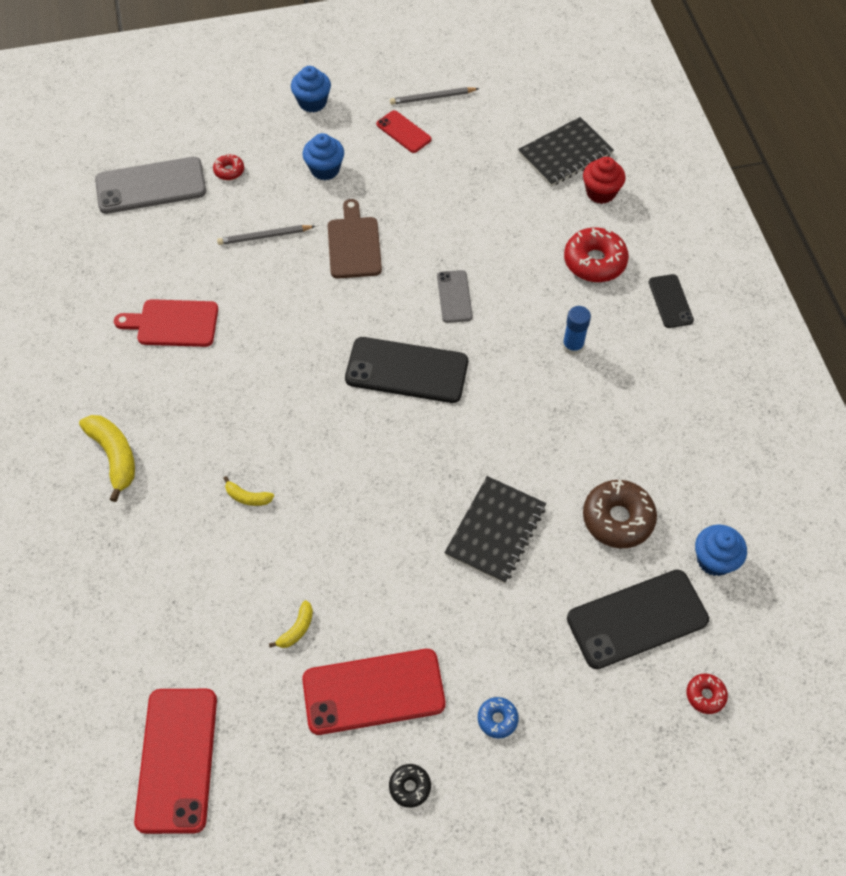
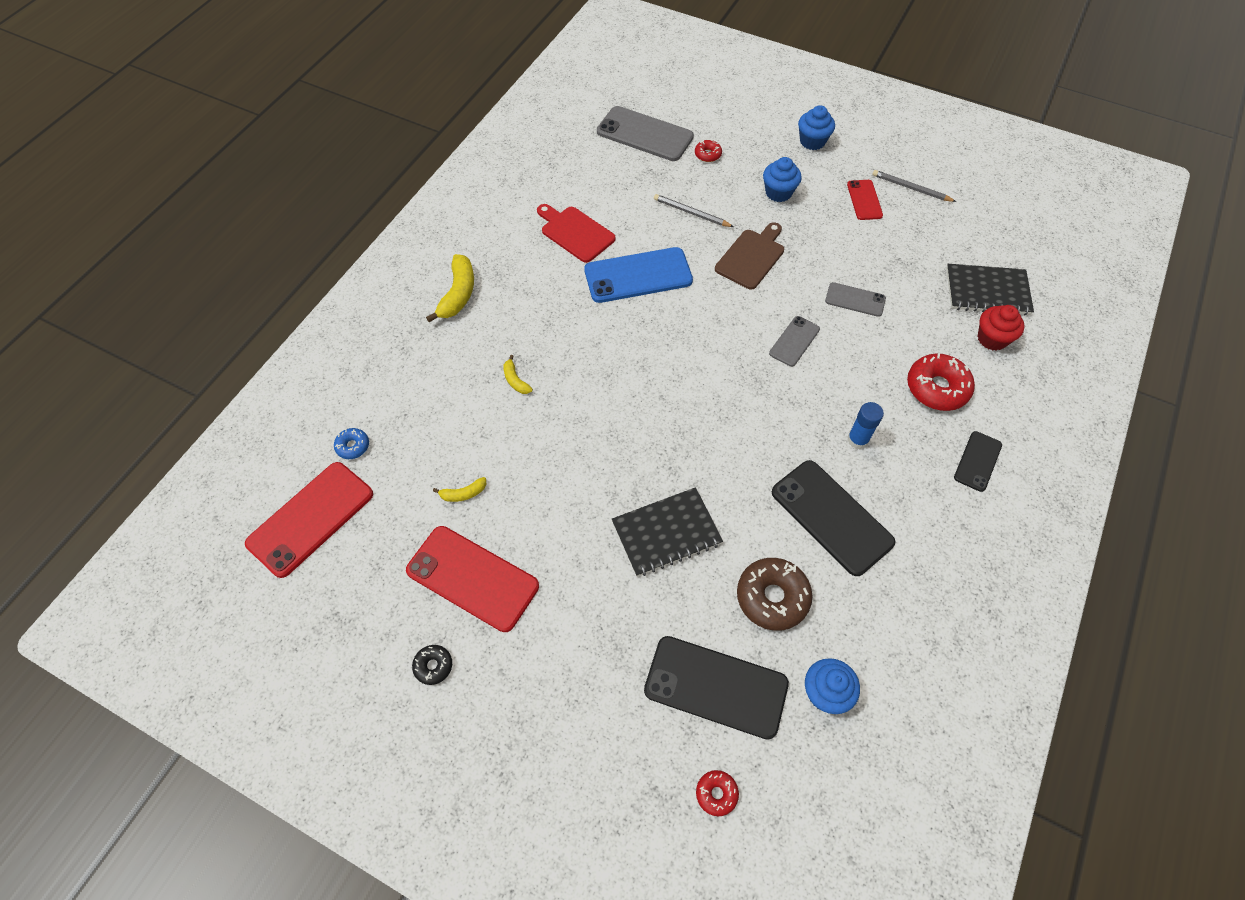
camera: 40 degrees right, 0 degrees up
(270, 326) = (638, 276): none -> blue phone
(406, 370) = (708, 370): black phone -> black phone (831, 517)
(471, 227) = (855, 299): none -> grey phone
(497, 719) = (538, 671): blue donut -> blue donut (353, 446)

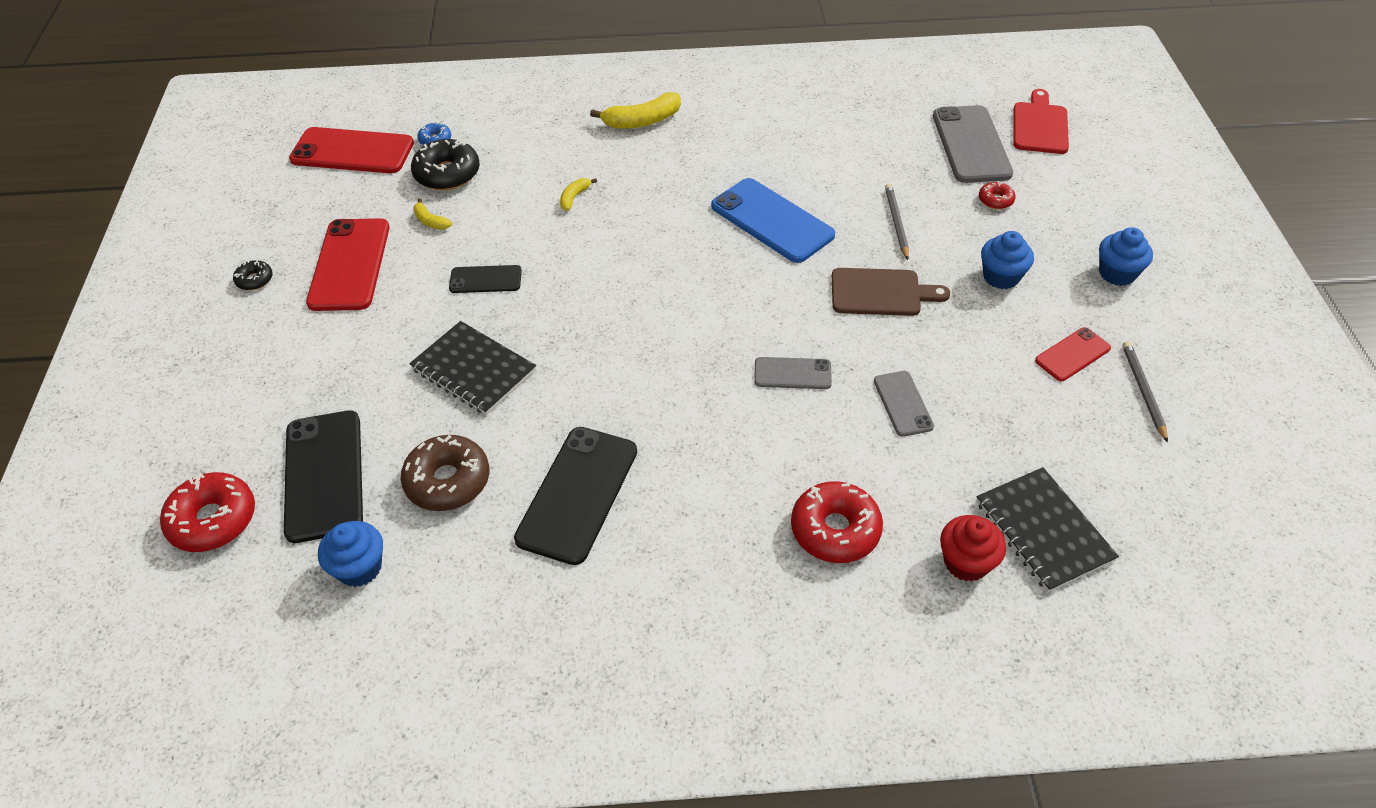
camera: 60 degrees right, 10 degrees down
(409, 456) = (447, 174): none -> black donut
(575, 233) = (785, 157): red cutting board -> red cutting board (1040, 126)
(716, 793) = (213, 520): red donut -> red donut, size x1.95
(857, 440) = (698, 480): blue glue stick -> none
(977, 461) = (754, 610): black phone -> black phone (485, 280)

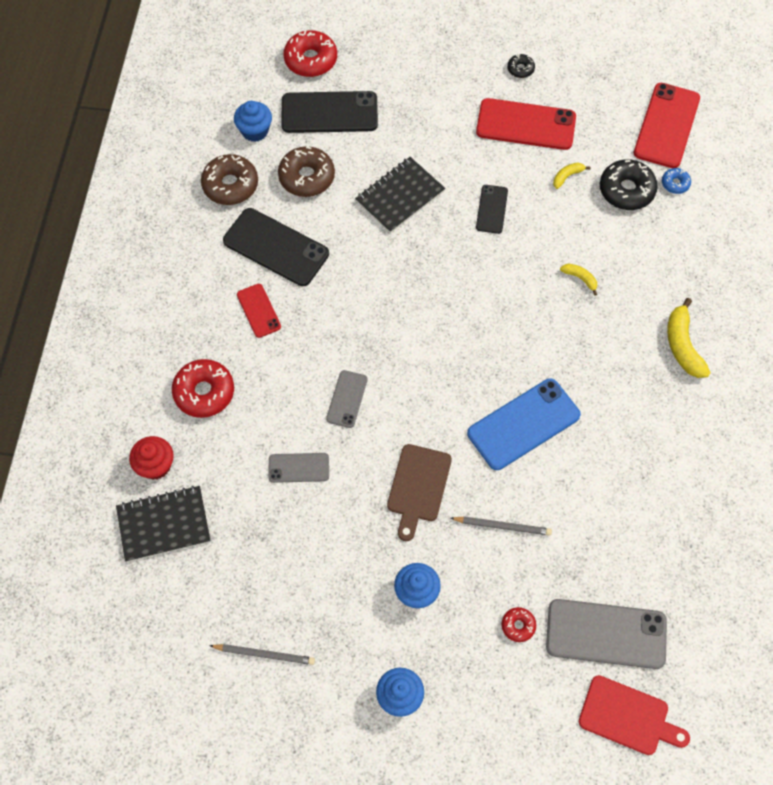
camera: 100 degrees right, 15 degrees up
(470, 578) = (230, 185): none -> brown donut
(1072, 354) = (316, 615): red phone -> red phone (259, 310)

